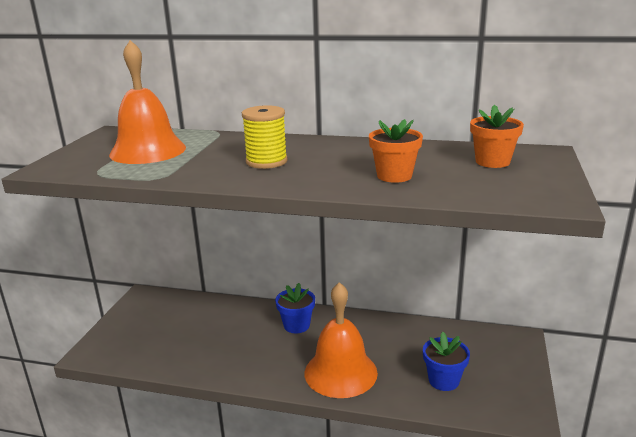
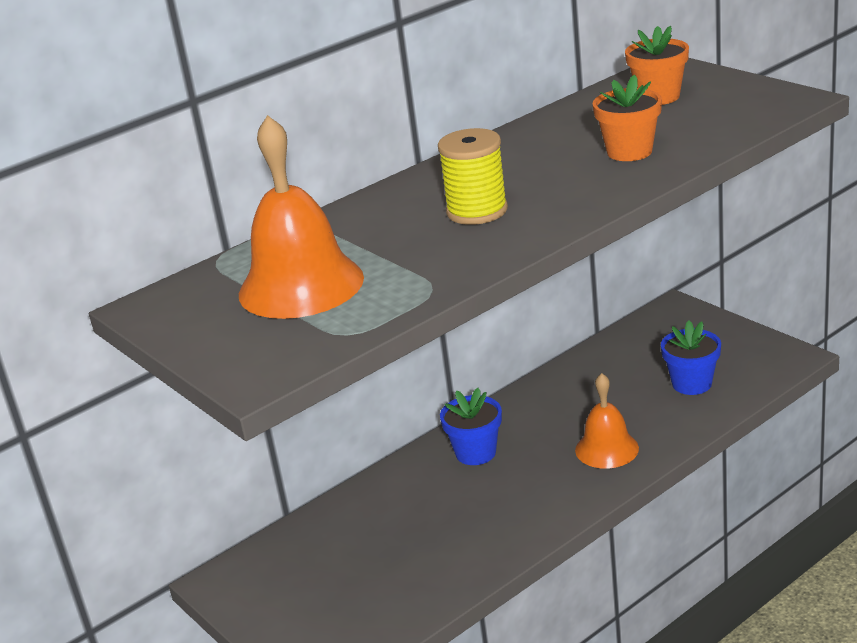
camera: 50 degrees left, 5 degrees up
(340, 372) = (606, 449): orange bell -> orange bell, size x0.62

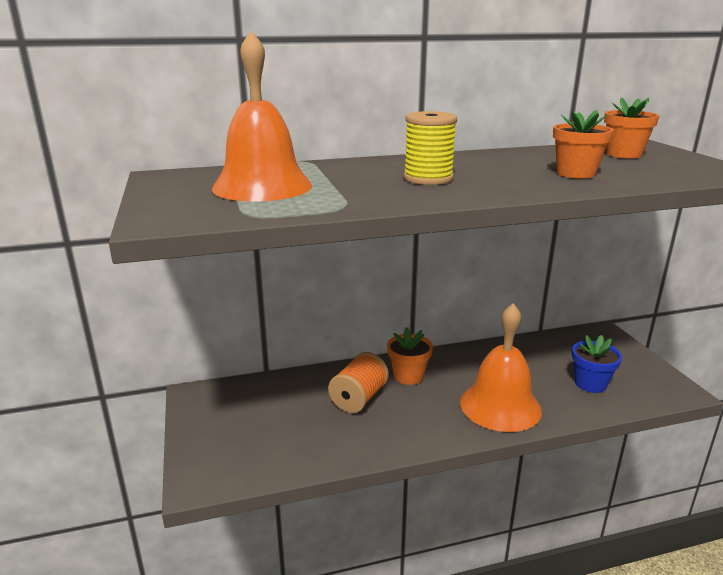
camera: 20 degrees right, 5 degrees down
(435, 503) = (359, 398): none -> orange spool
(475, 453) = (408, 376): blue flower pot -> orange flower pot
(606, 449) = (500, 406): orange bell -> orange bell, size x1.63

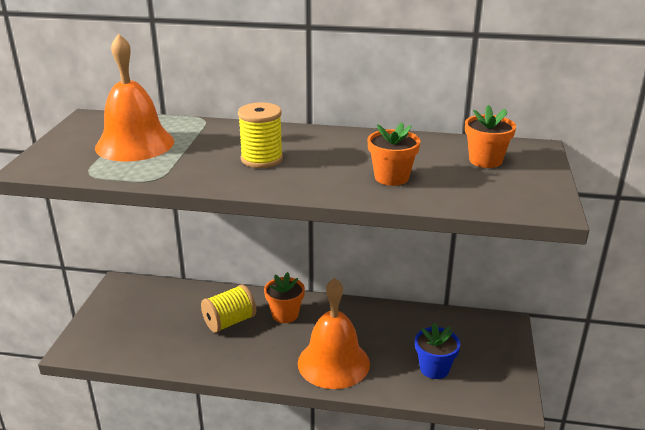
camera: 25 degrees right, 5 degrees up
(359, 398) = (229, 322): orange spool -> yellow spool

